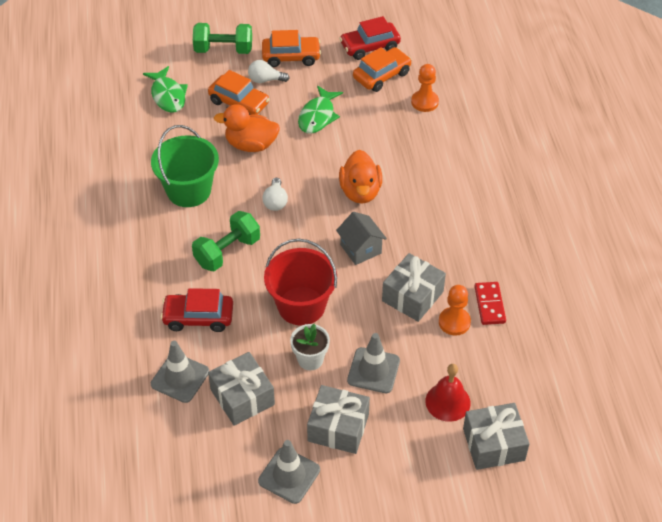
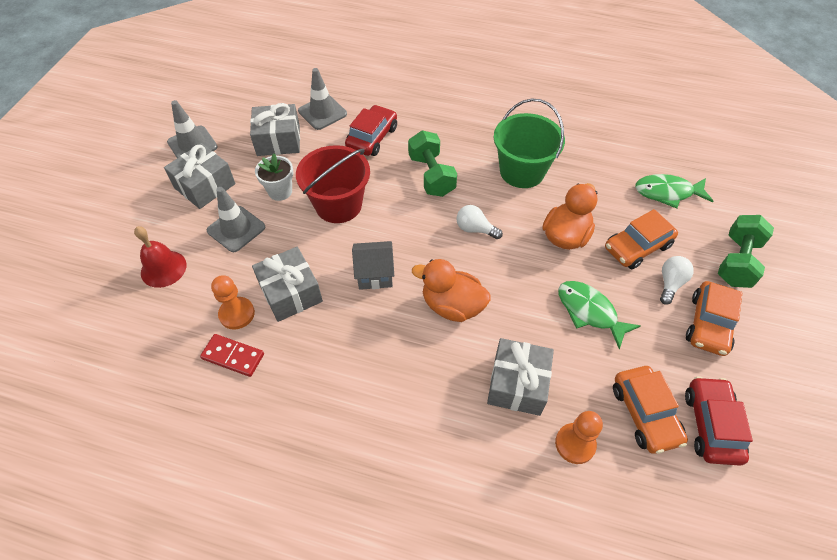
camera: 115 degrees right, 5 degrees up
(493, 444) = (97, 283): grey gift -> grey gift (517, 384)

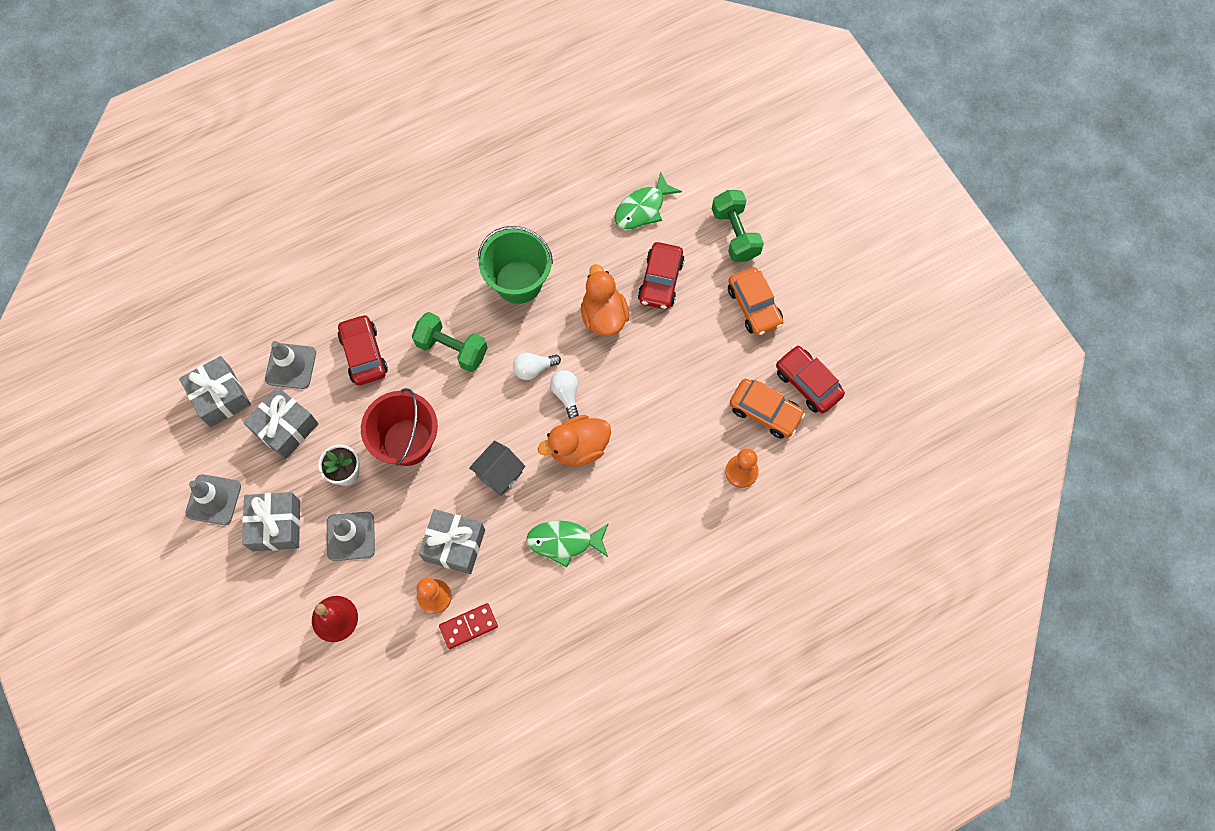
camera: 45 degrees left, 15 degrees up
(517, 384) = (673, 465): grey gift -> grey gift (220, 397)
(589, 312) = (672, 366): green fish -> green fish (564, 541)
(637, 247) = (660, 281): orange car -> red car
(670, 283) = (706, 294): white light bulb -> white light bulb (566, 394)

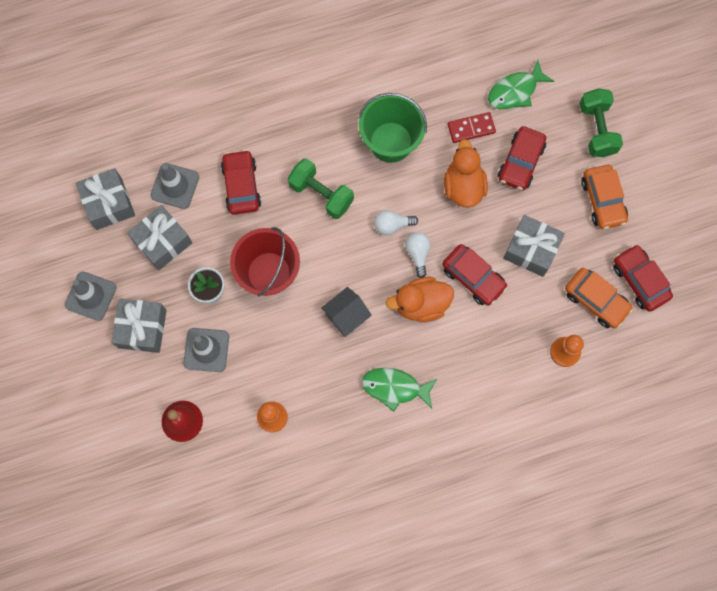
camera: 10 degrees right, 5 degrees up
(454, 545) = (297, 374): grey gift -> grey gift (531, 250)
(469, 626) = (298, 449): red domino -> red domino (471, 128)
(630, 410) = (473, 277): none -> red car

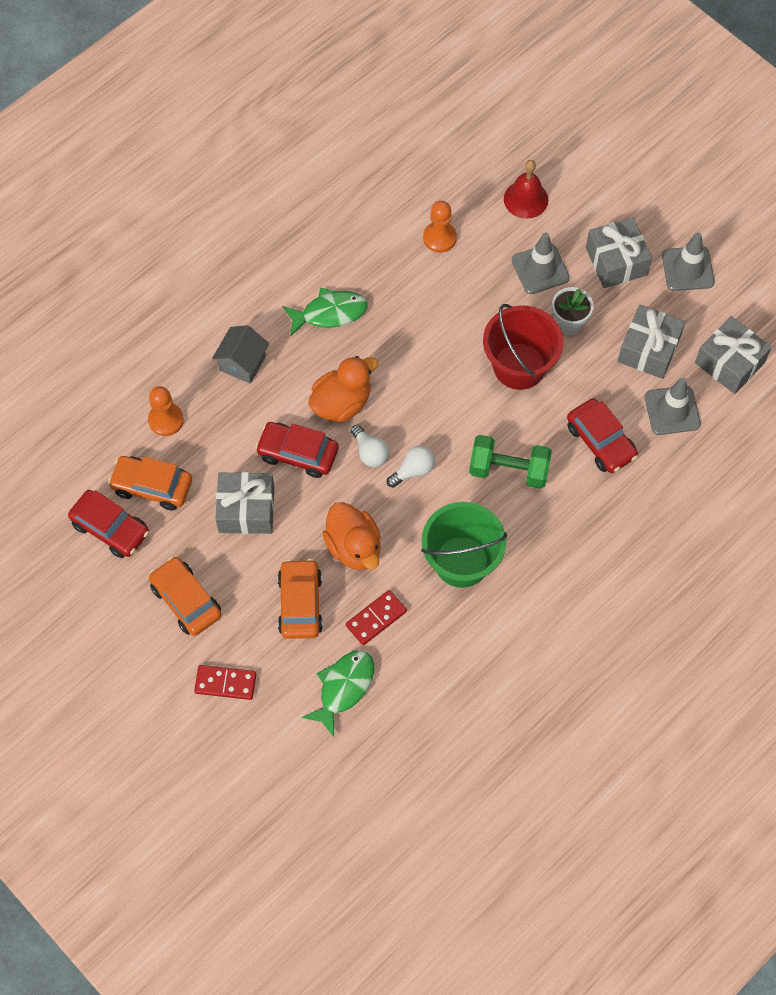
camera: 155 degrees right, 10 degrees down
(346, 316) = (415, 359): grey house -> grey house (242, 363)
(520, 162) = (300, 604): red car -> orange car
(597, 129) = (225, 683): green dumbbell -> red domino

